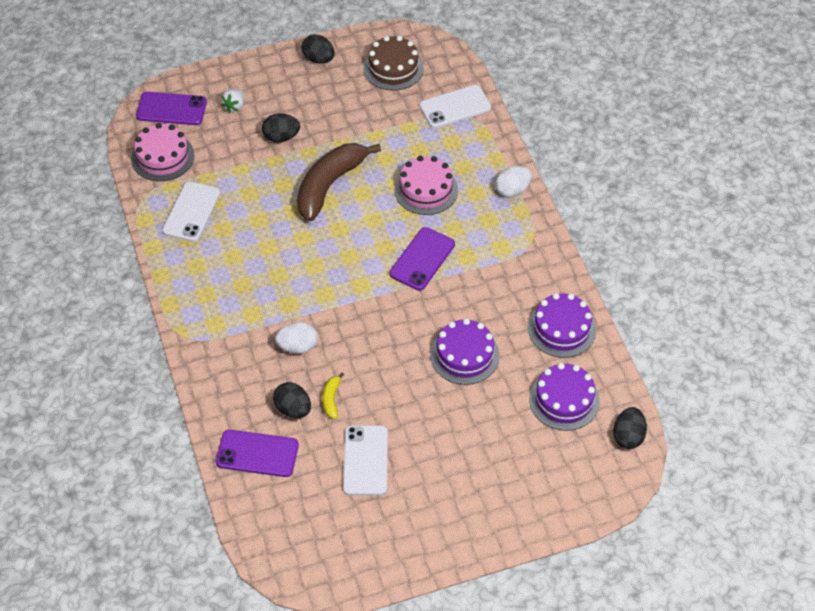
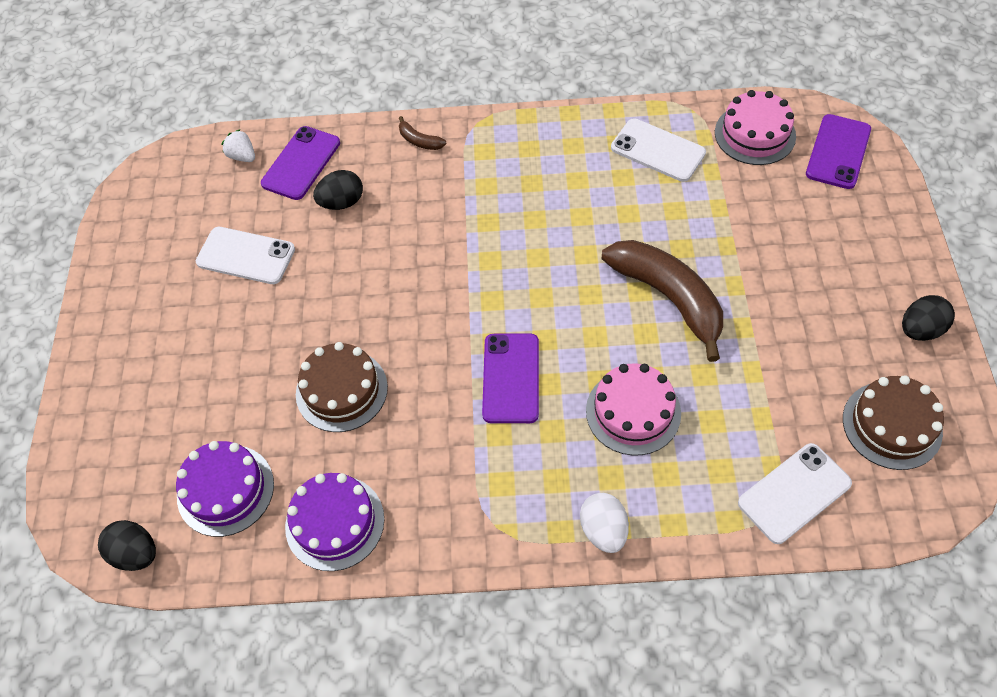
camera: 110 degrees right, 5 degrees up
(213, 372) = (419, 141): none -> brown banana
(234, 106) = (834, 217): white strawberry -> white strawberry (242, 156)
(281, 137) = (767, 259): black egg -> none
(297, 347) = (423, 220): white egg -> none
(331, 399) = (339, 239): yellow banana -> none
(422, 259) = (511, 378): purple phone -> purple phone turned 45 degrees clockwise
(455, 107) = (794, 493): white phone -> white phone turned 60 degrees clockwise
(464, 355) = (341, 390): purple cake -> brown cake

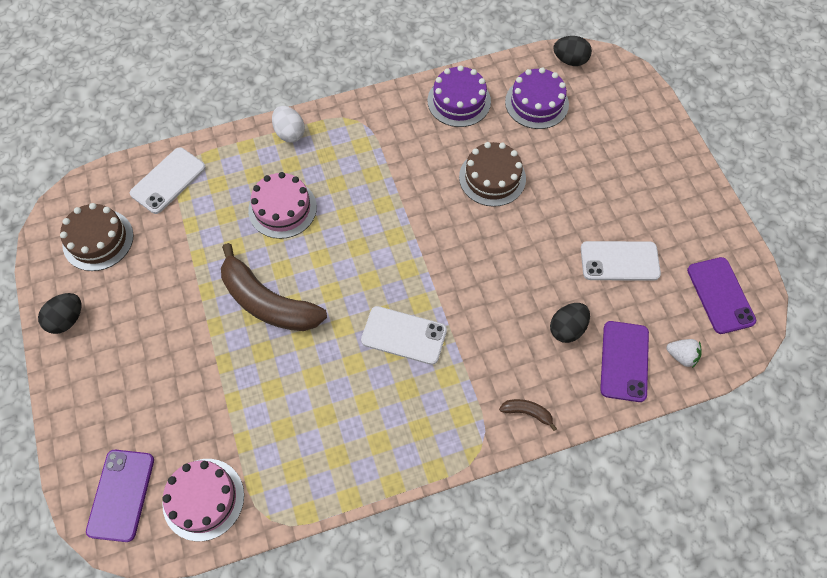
camera: 160 degrees right, 5 degrees up
(511, 378) = (375, 212): purple phone -> purple phone (720, 295)
(658, 150) = (297, 455): white phone -> white phone (404, 335)

